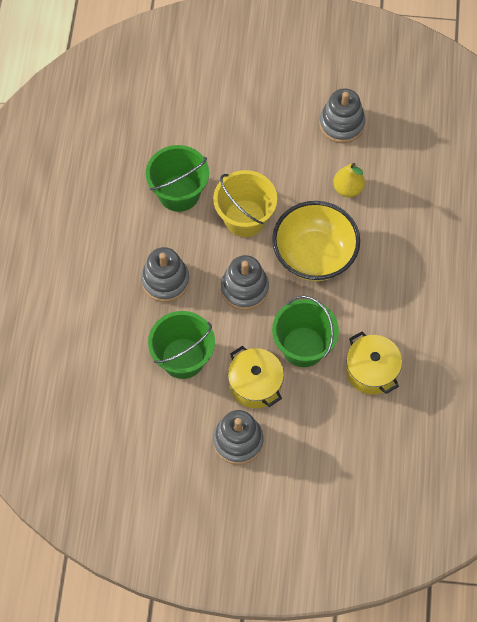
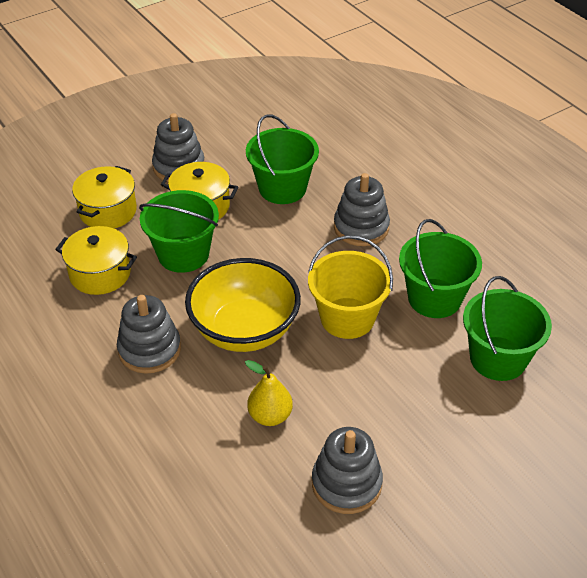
camera: 140 degrees right, 20 degrees down
(188, 130) = (498, 358): none -> green bucket
(244, 288) = (284, 264): grey stacking toy -> grey stacking toy (149, 349)
(325, 431) = (108, 211): none -> yellow pot

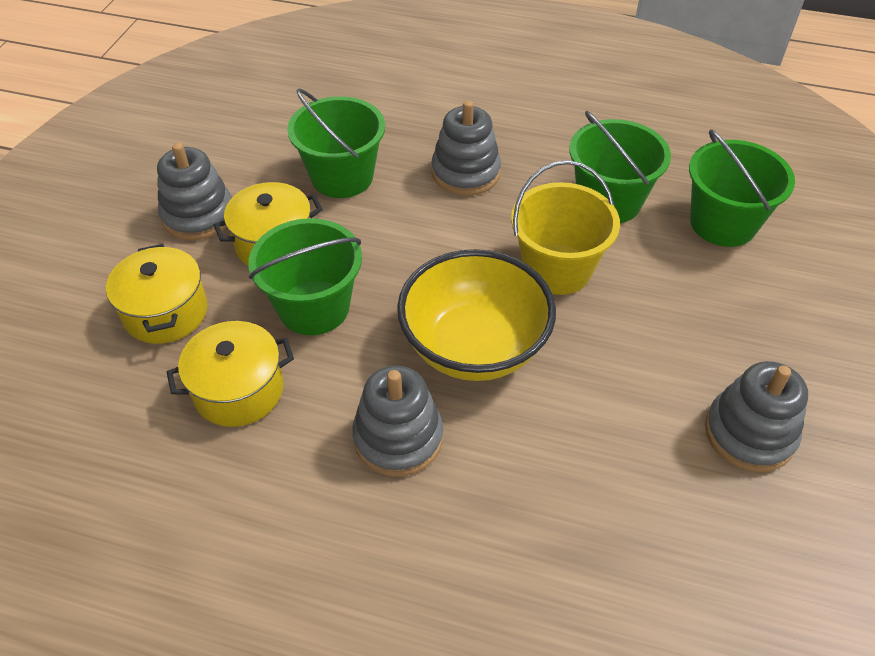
camera: 40 degrees left, 5 degrees up
(270, 416) = (603, 419): yellow pear -> none

